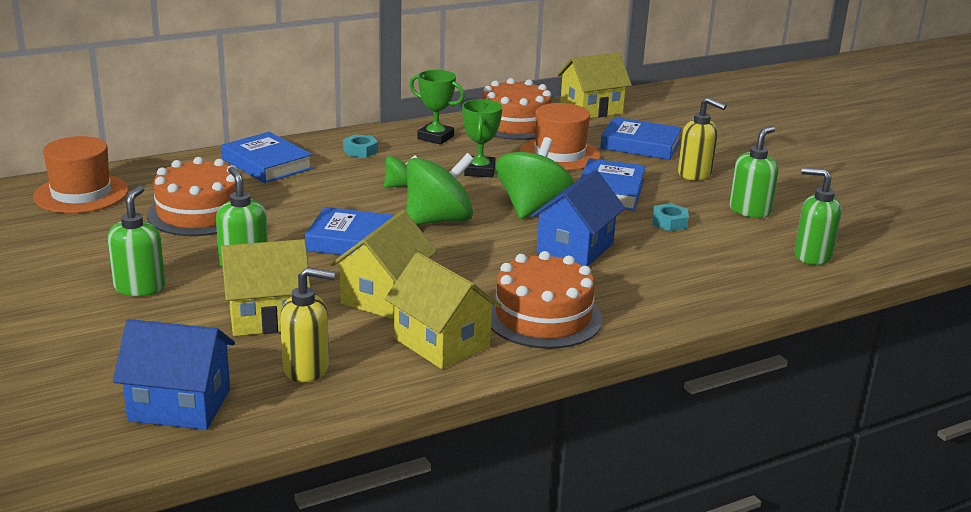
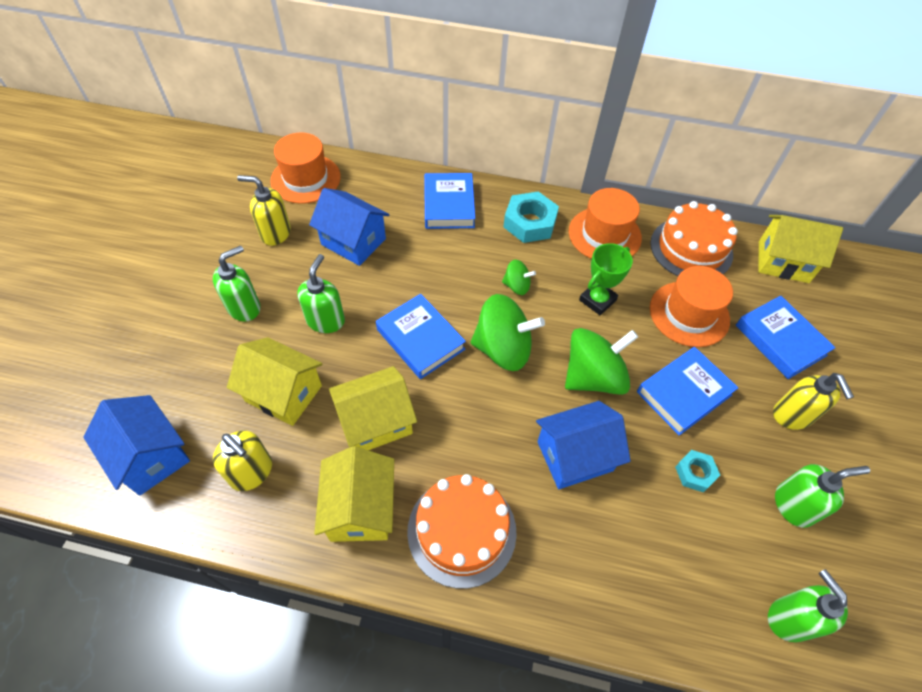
camera: 40 degrees right, 30 degrees up
(100, 235) = (275, 233): none -> yellow soap dispenser
(200, 213) = (353, 242): orange cake -> blue house
(360, 151) = (530, 223): turquoise nut -> turquoise nut, size x1.77
(435, 137) = (604, 234): green trophy -> orange hat

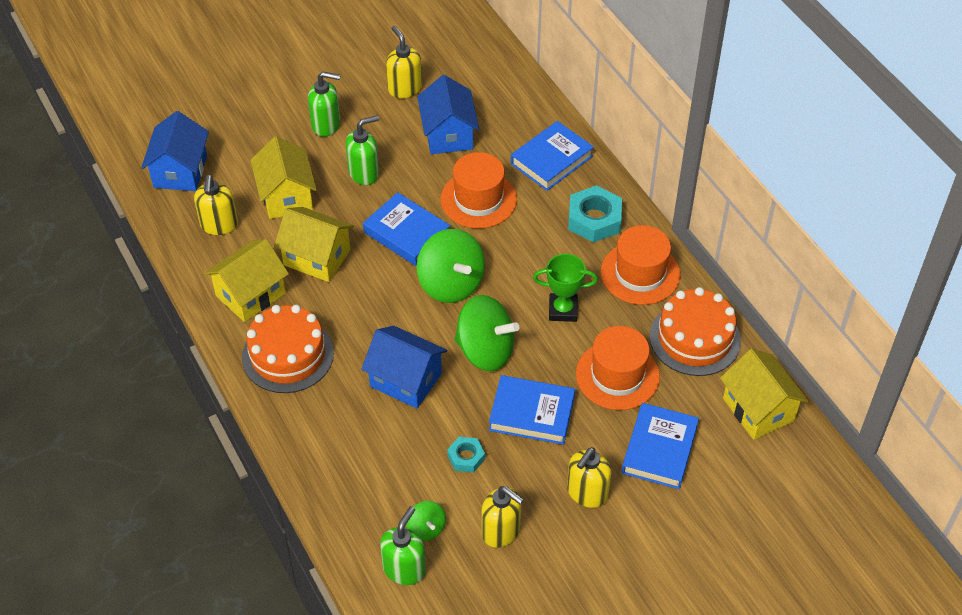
camera: 50 degrees right, 5 degrees down
(305, 179) = (474, 63): orange hat -> orange hat (478, 199)
(420, 339) = (406, 233): blue book -> blue book turned 60 degrees counterclockwise
(516, 286) = (519, 254): green spinning top -> green spinning top (426, 528)
(794, 505) = (501, 531): green soap dispenser -> yellow soap dispenser

